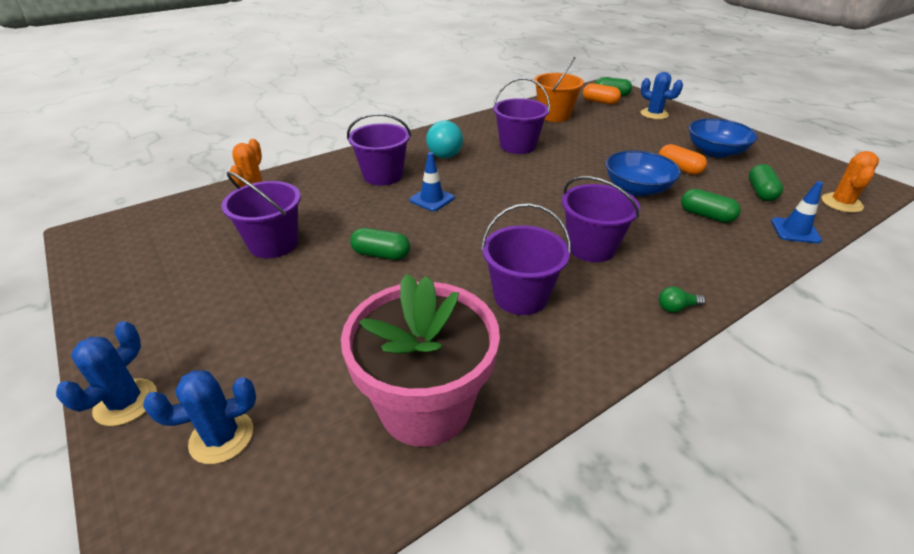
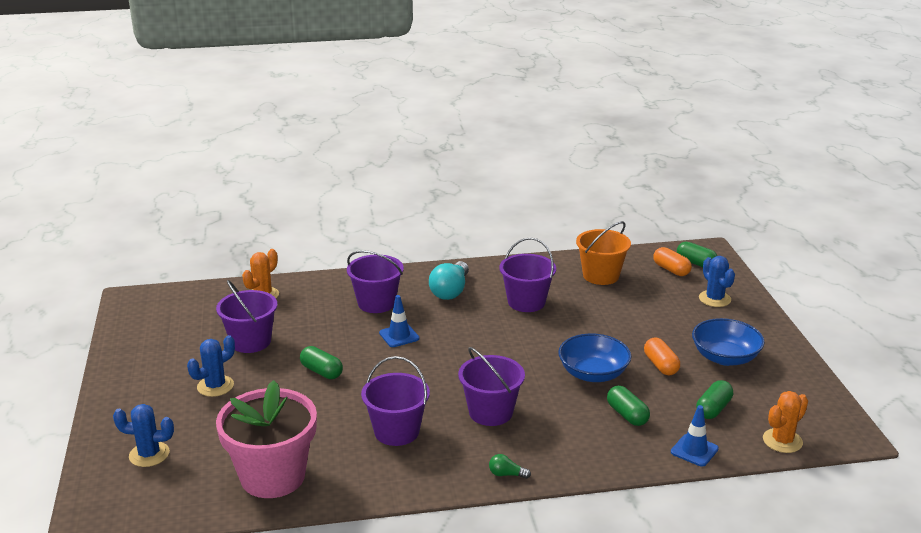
camera: 25 degrees right, 10 degrees down
(126, 402) = (108, 419): blue cactus -> blue cactus (215, 386)

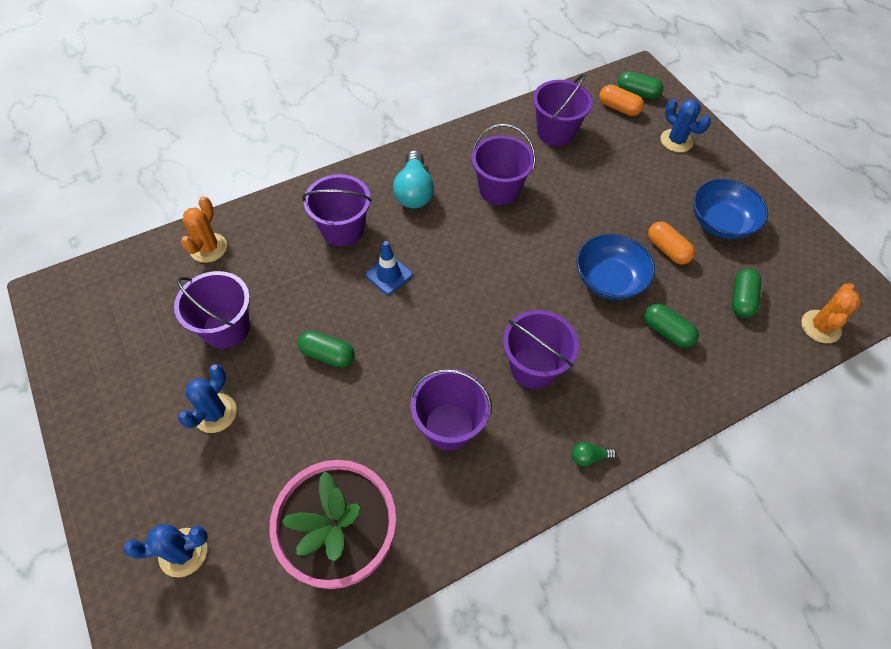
camera: 20 degrees left, 30 degrees up
(601, 275) = (555, 132): orange bucket -> purple bucket
(694, 450) = (750, 364): blue traffic cone -> none

